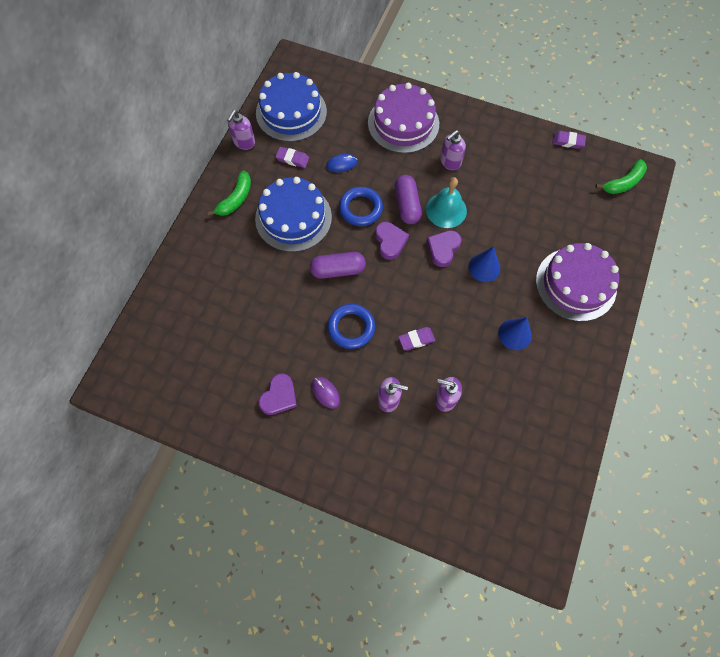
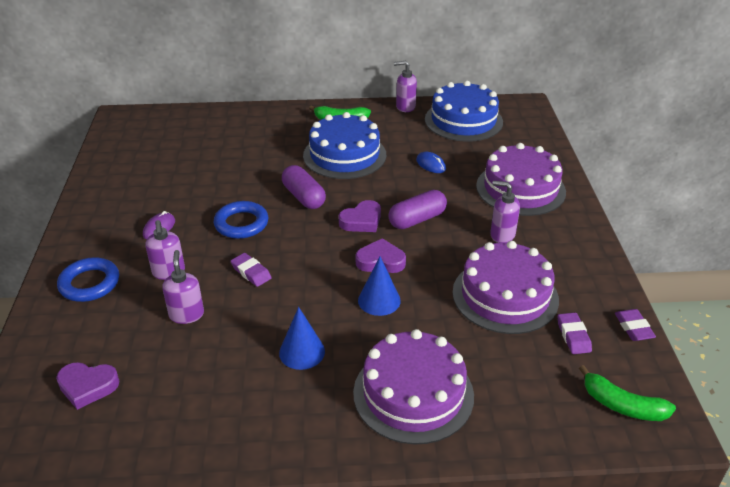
camera: 65 degrees right, 30 degrees down
(279, 396) = (143, 202): purple heart -> purple heart (87, 386)
(292, 159) = (410, 136): purple eraser -> purple eraser (573, 336)
(360, 208) = (387, 191): blue ring -> blue ring (89, 283)
(446, 210) = (434, 249): turquoise bell -> none
(511, 192) = (505, 295): none -> purple cake

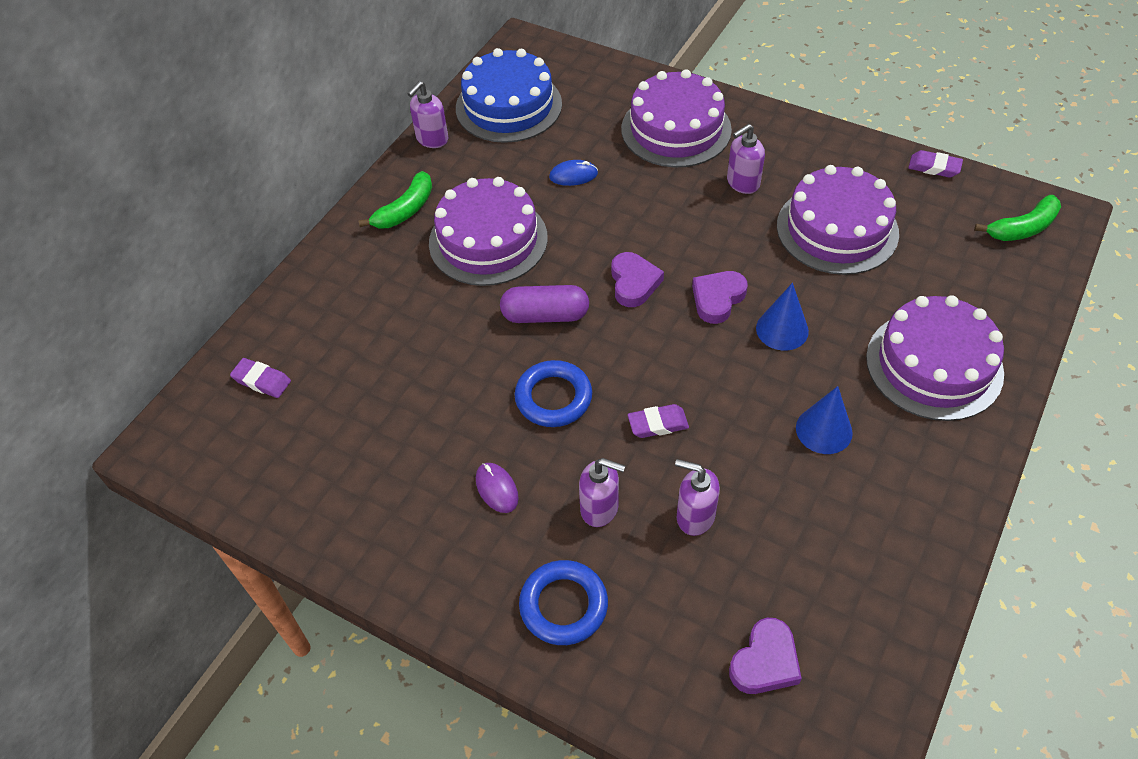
camera: 55 degrees left, 15 degrees up
(344, 155) = (488, 240): blue cake -> purple cake
(417, 219) = (667, 235): purple capsule -> none
(573, 336) = (921, 212): purple eraser -> purple eraser (262, 381)

